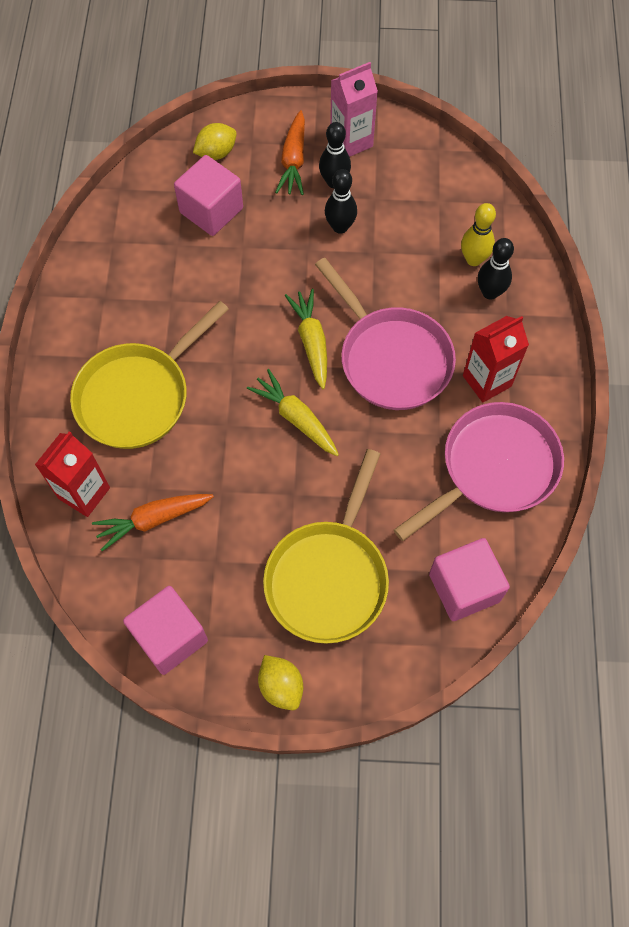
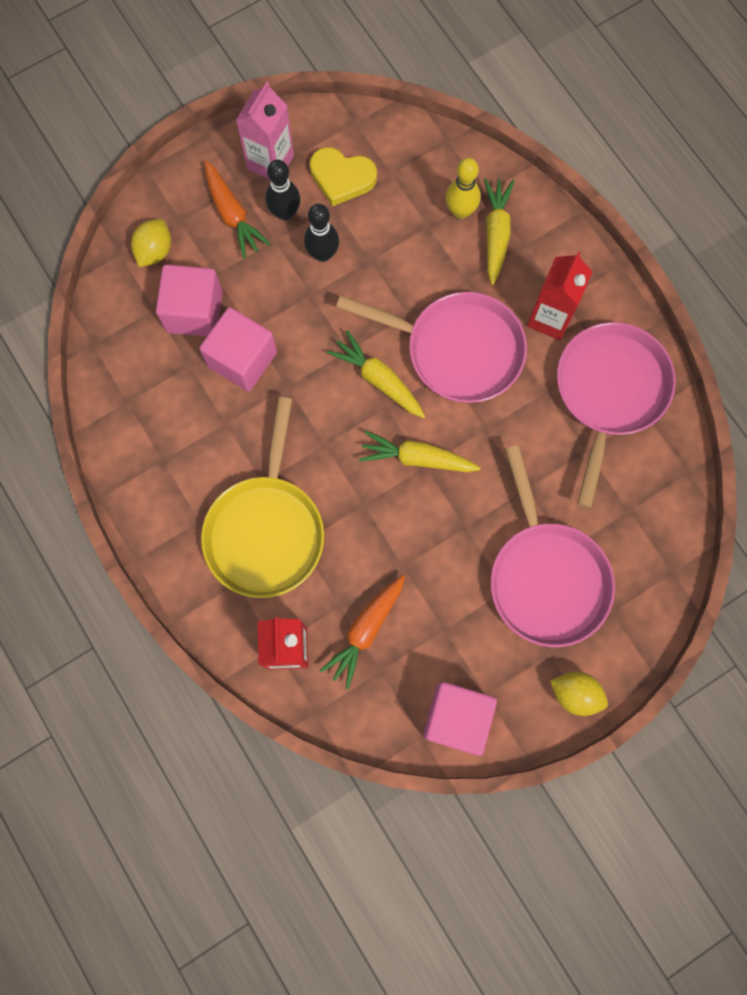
camera: 35 degrees left, 10 degrees up
(329, 576) = (546, 576): yellow pan -> pink pan
(397, 182) = (342, 178): none -> yellow heart
(464, 587) = (657, 511): pink cube -> pink cube (242, 359)
(490, 292) = (496, 234): black bowling pin -> yellow carrot

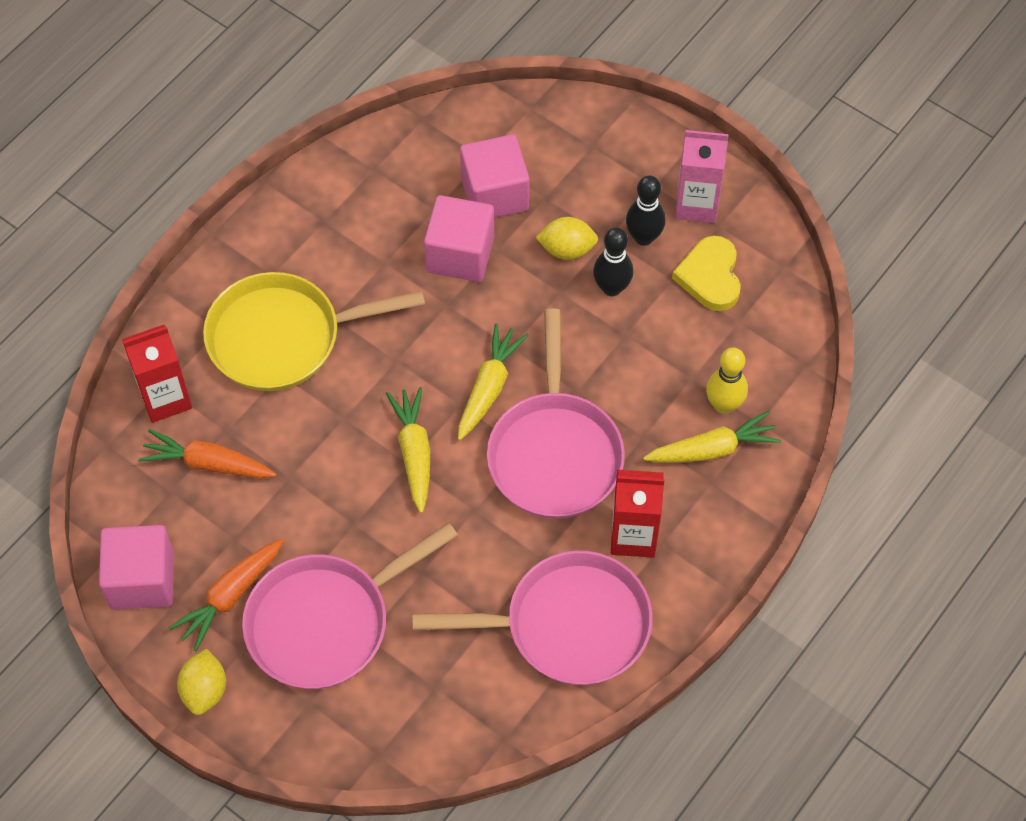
camera: 70 degrees right, 15 degrees down
(155, 251) = (546, 136): yellow lemon -> yellow lemon (567, 249)
(232, 214) = (619, 190): orange carrot -> orange carrot (230, 596)

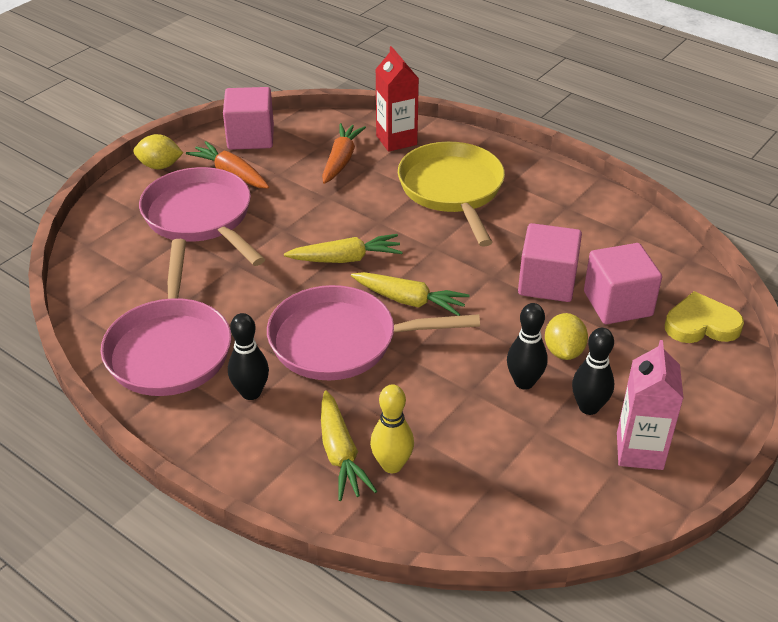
camera: 90 degrees right, 20 degrees down
(633, 536) = (251, 393): red carton -> black bowling pin
(710, 276) = (548, 459): yellow heart -> yellow heart (701, 324)

